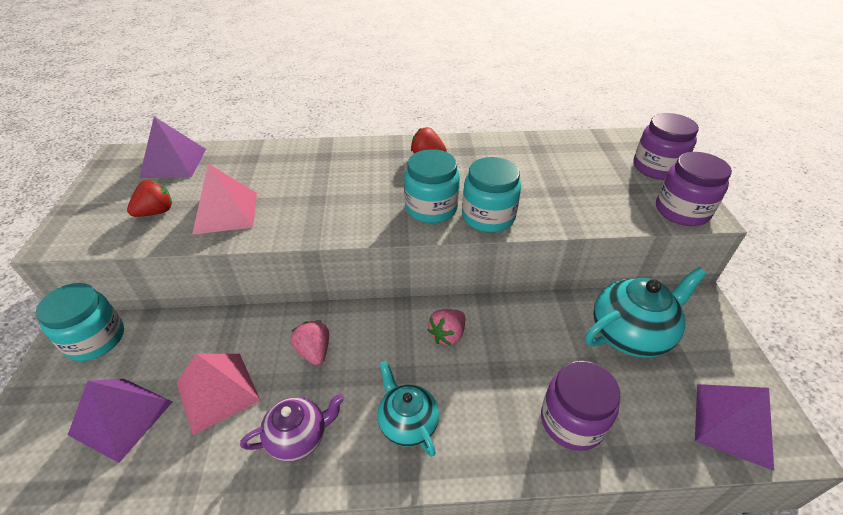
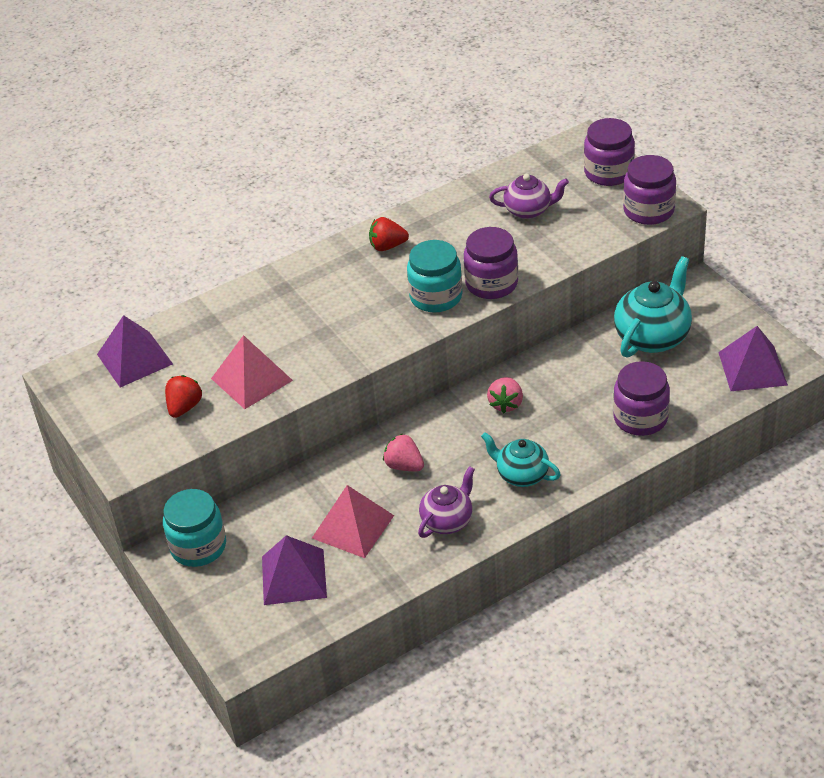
camera: 25 degrees left, 0 degrees up
(488, 217) = (491, 283): turquoise jar -> purple jar
(564, 171) = (528, 210): none -> purple teapot

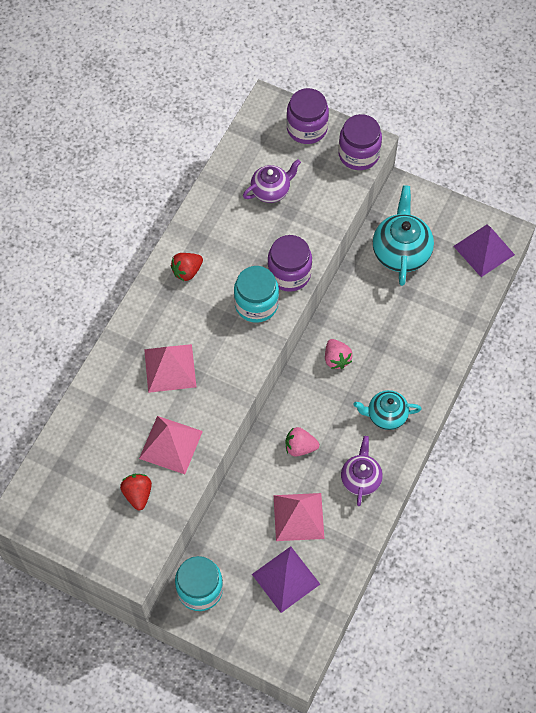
camera: 35 degrees left, 20 degrees up
(134, 359) = (65, 468): purple pyramid -> none
(304, 317) = (170, 368): none -> pink pyramid
(640, 418) = (435, 328): purple jar -> none

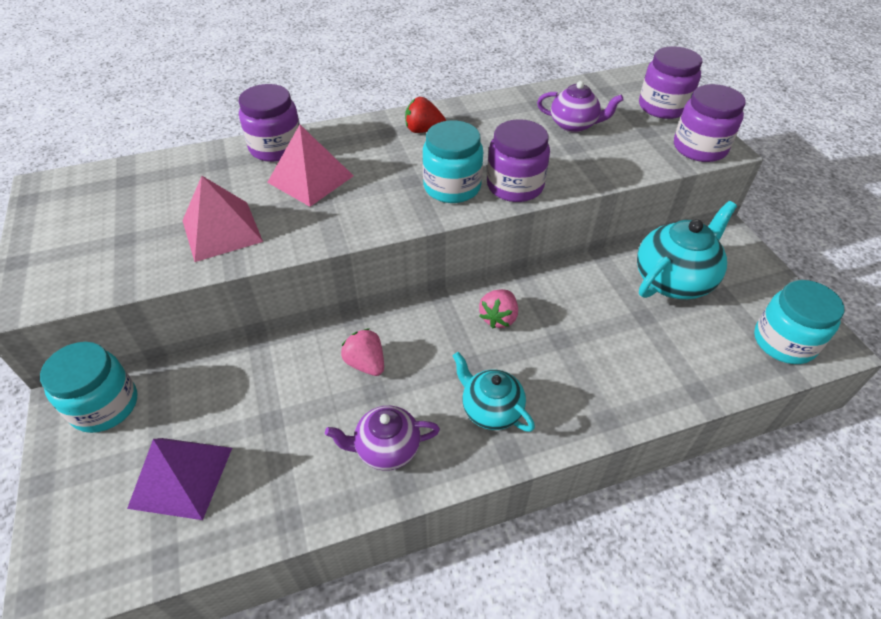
camera: 45 degrees right, 15 degrees down
(116, 363) = (276, 147): none -> purple jar
(138, 494) = (136, 245): red strawberry -> none
(298, 517) = (278, 426): pink pyramid -> none
(360, 479) = (386, 448): purple teapot -> purple teapot turned 150 degrees counterclockwise
(484, 250) = (784, 342): purple pyramid -> turquoise jar

